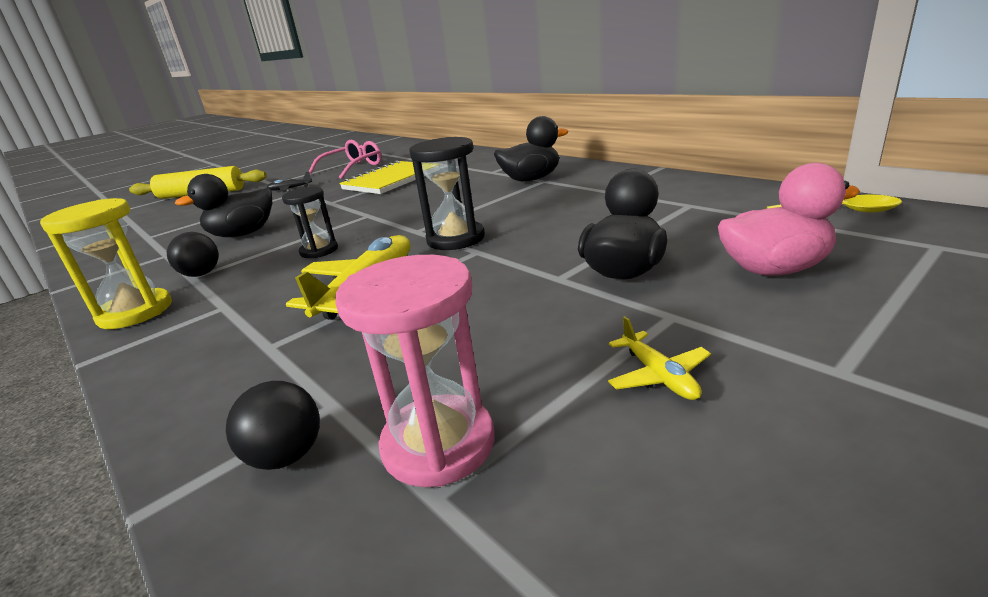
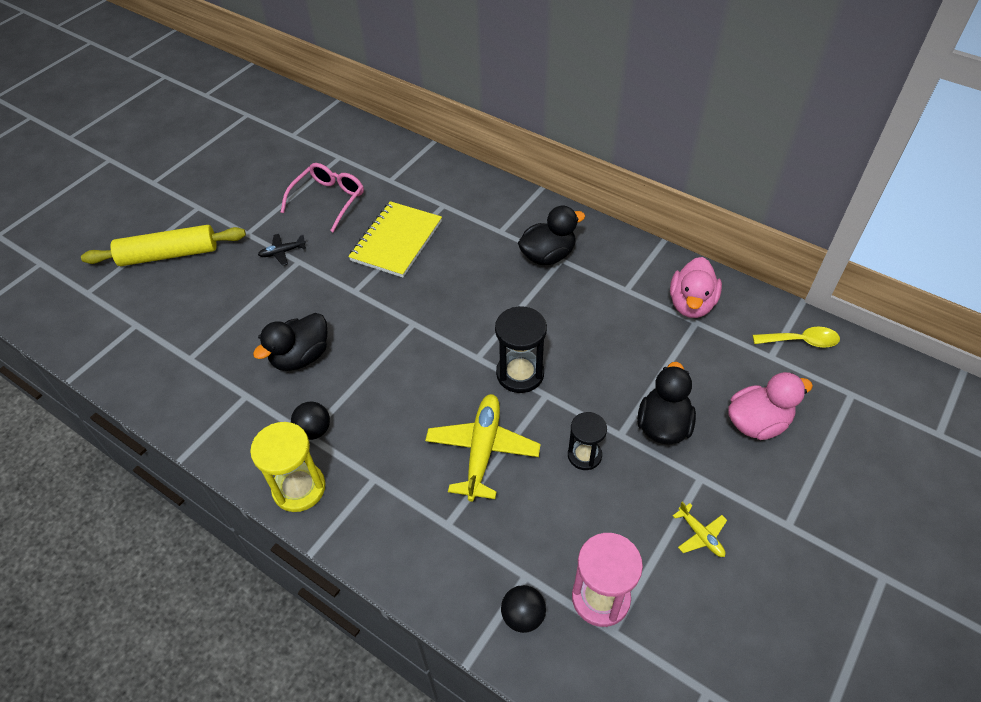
camera: 15 degrees left, 25 degrees up
(319, 251) = (403, 391): black hourglass -> black hourglass (584, 455)
(685, 195) = (691, 304): none -> pink duck

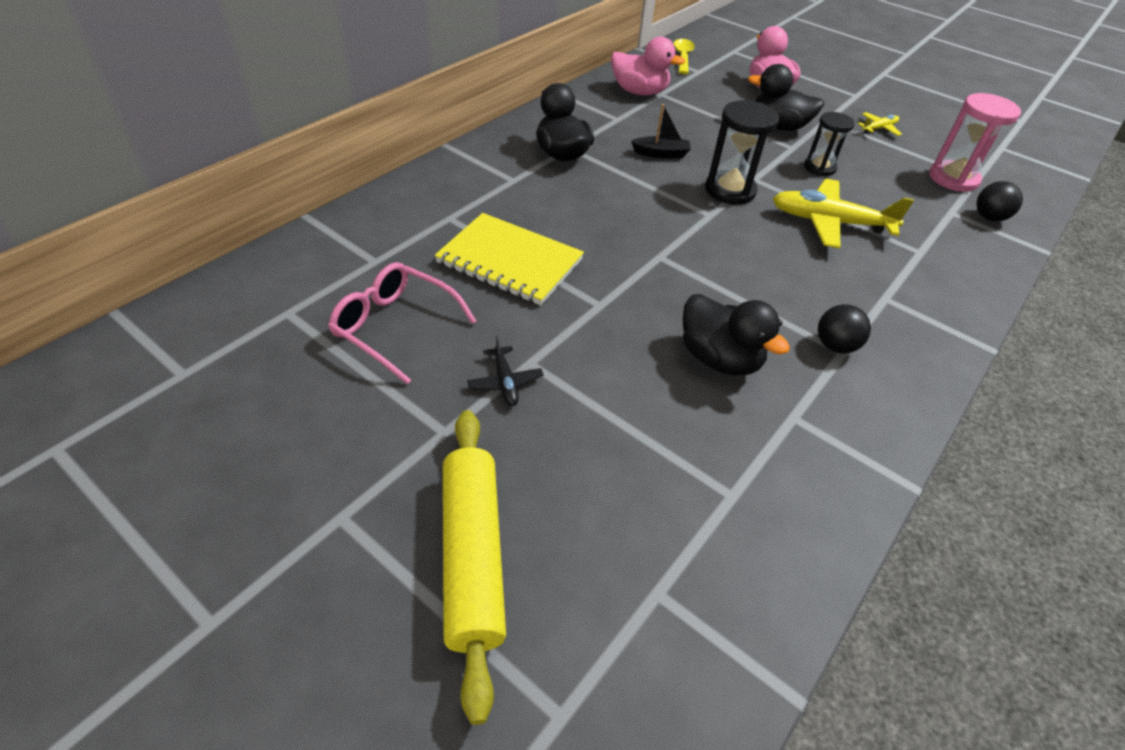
camera: 90 degrees left, 5 degrees down
(299, 488) = (919, 359): yellow hourglass -> none
(570, 323) = (661, 154): none -> black boat

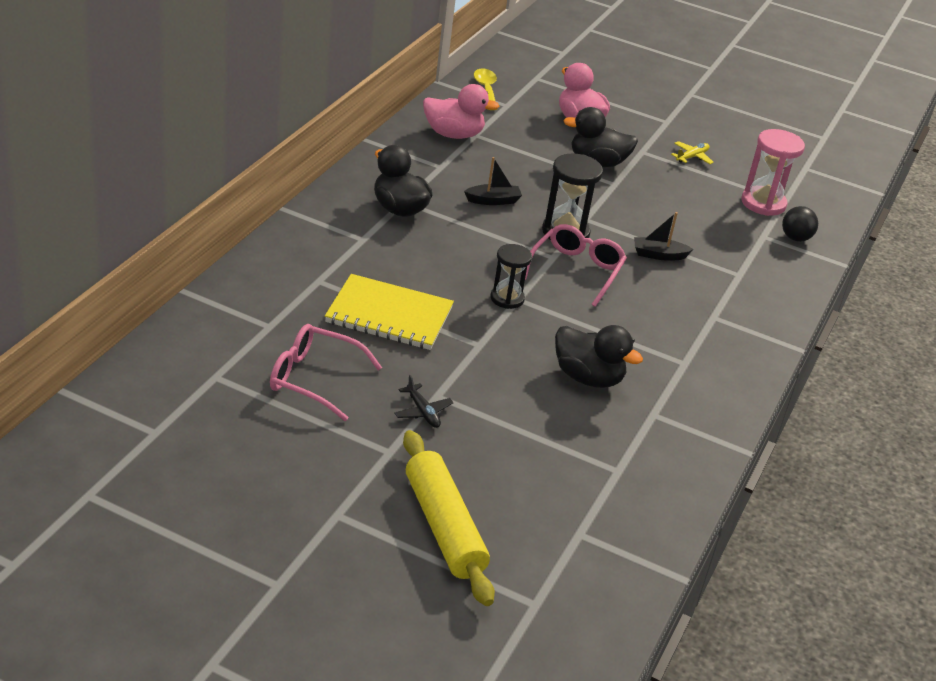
camera: 15 degrees left, 10 degrees down
(732, 231) = (576, 271): none -> pink glasses
(819, 167) = (642, 202): black hourglass -> black hourglass (507, 298)
(829, 222) = (658, 255): yellow plane -> black boat
(835, 346) = (677, 359): black ball -> none

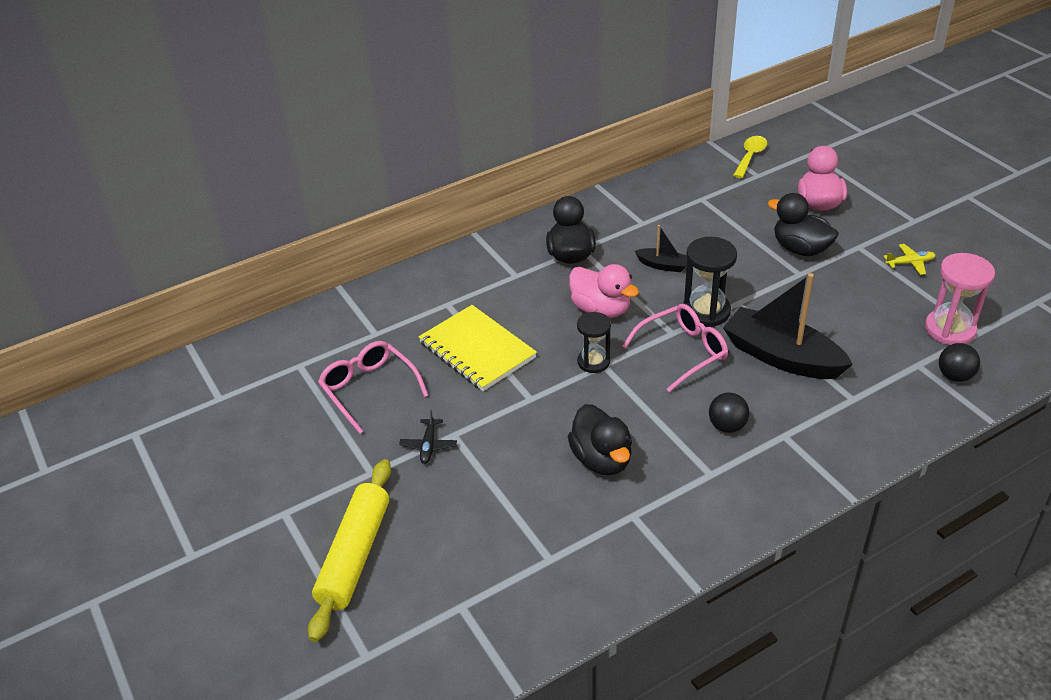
camera: 40 degrees right, 5 degrees up
(453, 134) = (681, 195): pink duck -> pink duck (601, 309)
(658, 255) = (781, 357): black boat -> black boat, size x2.10
(664, 321) = (727, 426): none -> black ball

